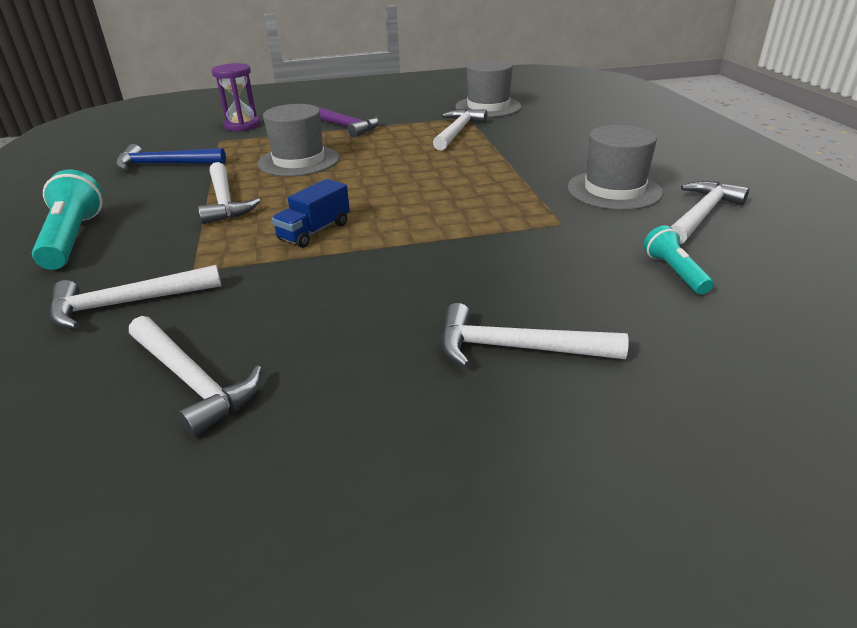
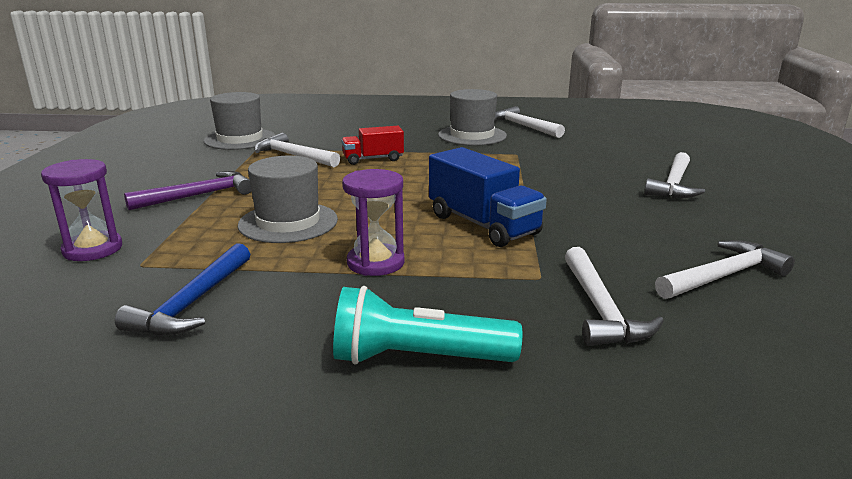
camera: 75 degrees left, 10 degrees down
(224, 202) = (375, 263): white hammer -> purple hourglass
(314, 231) = (483, 225): blue truck -> blue truck, size x1.61
(475, 159) = (373, 159): none -> red truck
(674, 272) = (593, 143): turquoise flashlight -> none

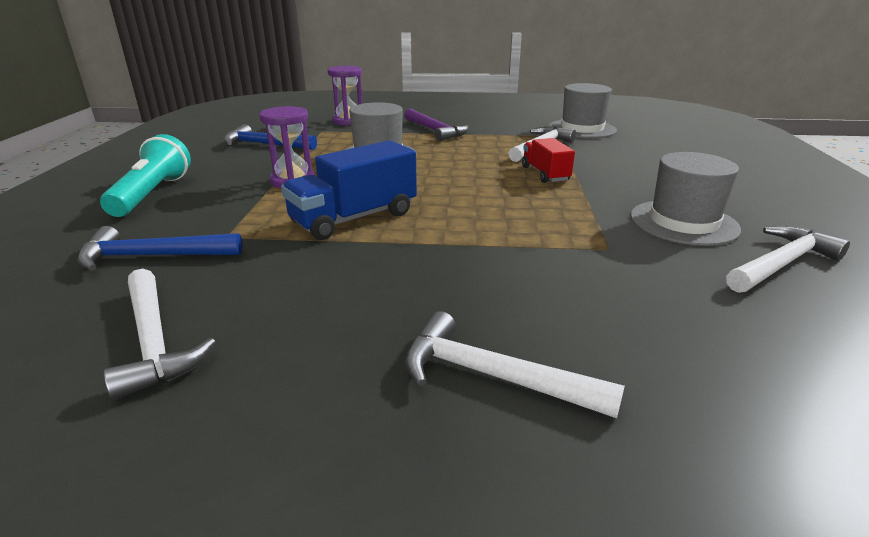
camera: 90 degrees right, 5 degrees up
(600, 309) = (153, 256): white hammer -> blue hammer

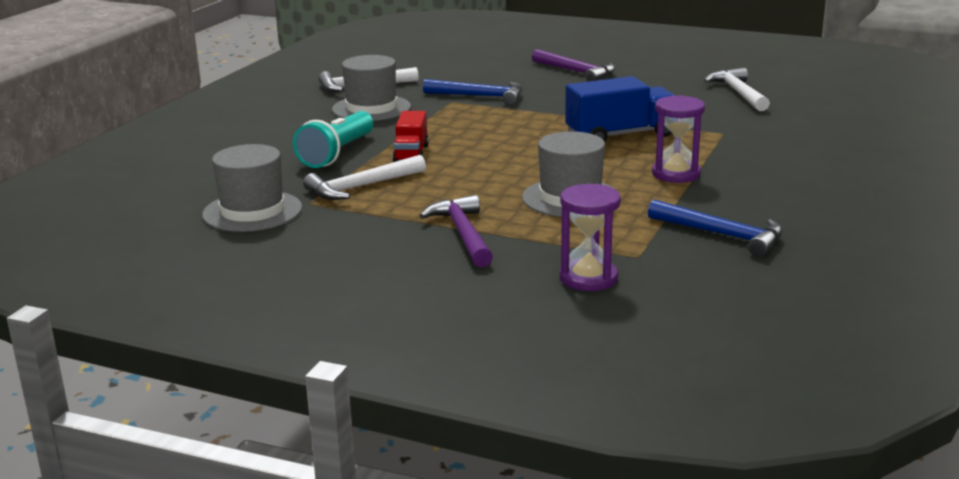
camera: 160 degrees left, 5 degrees down
(152, 194) = (819, 175): turquoise flashlight -> turquoise flashlight (337, 153)
(153, 256) = (771, 126): blue hammer -> blue hammer (480, 96)
(493, 376) = (576, 72): white hammer -> purple hammer

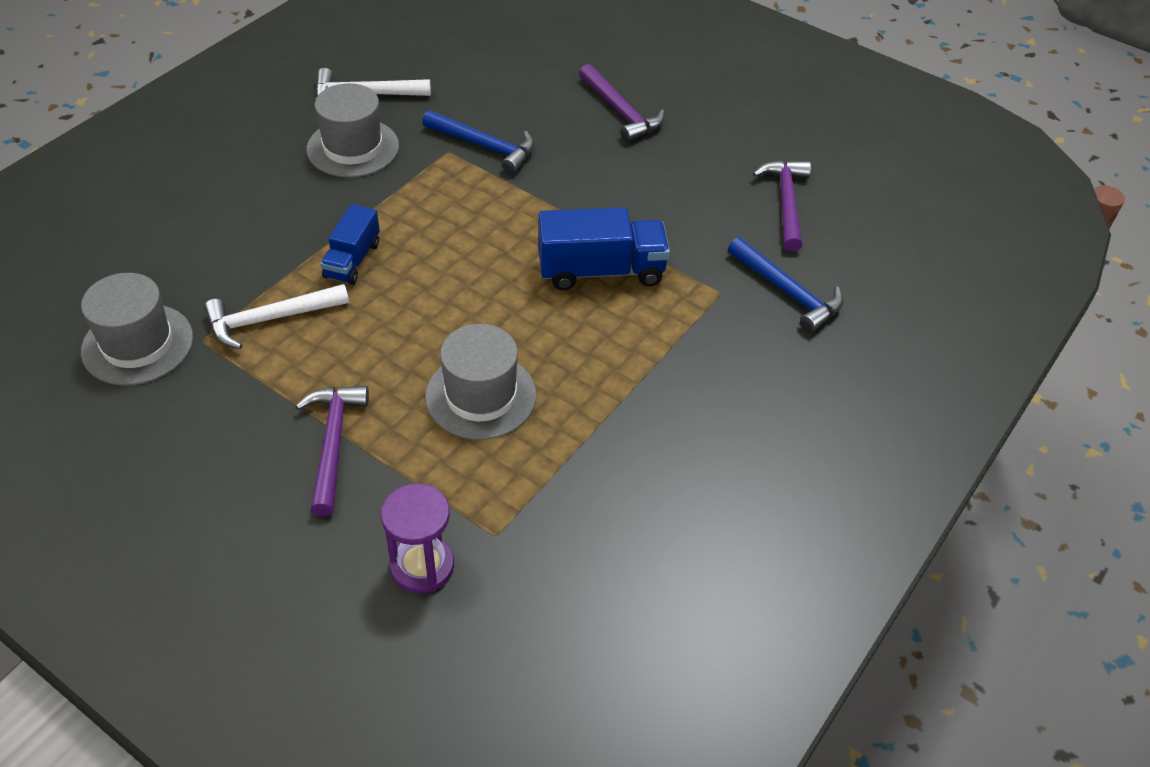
camera: 10 degrees right, 25 degrees up
(337, 153) = (274, 241): turquoise flashlight -> none
(411, 154) = (352, 260): red truck -> blue truck
(676, 174) = (621, 372): purple hourglass -> none
(722, 235) = (607, 514): blue hammer -> blue hammer (787, 292)
(738, 93) = (786, 203): white hammer -> purple hammer

